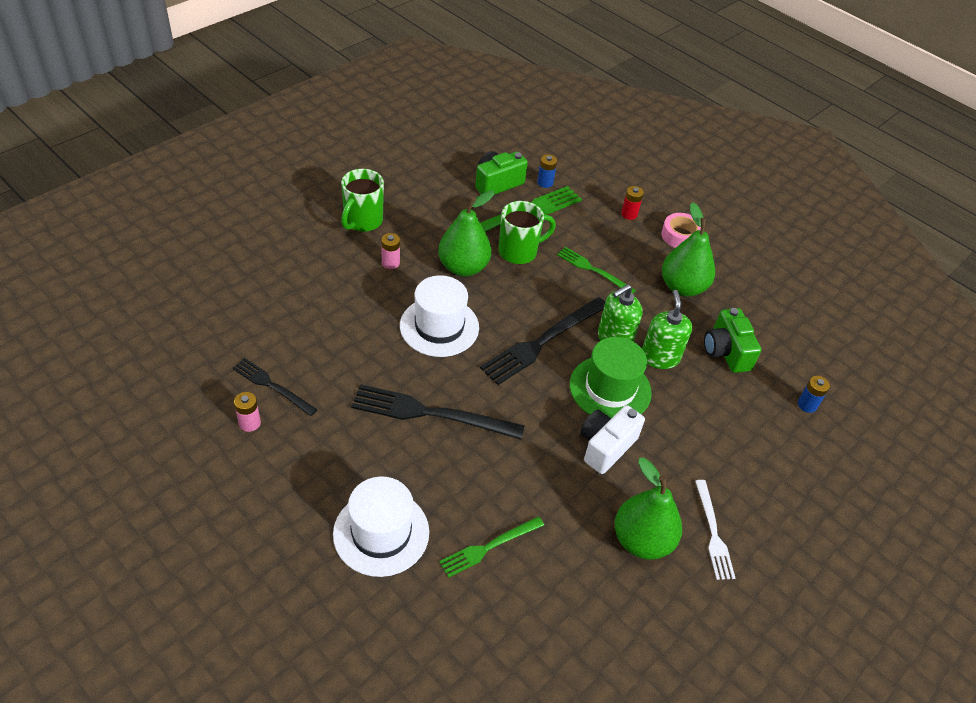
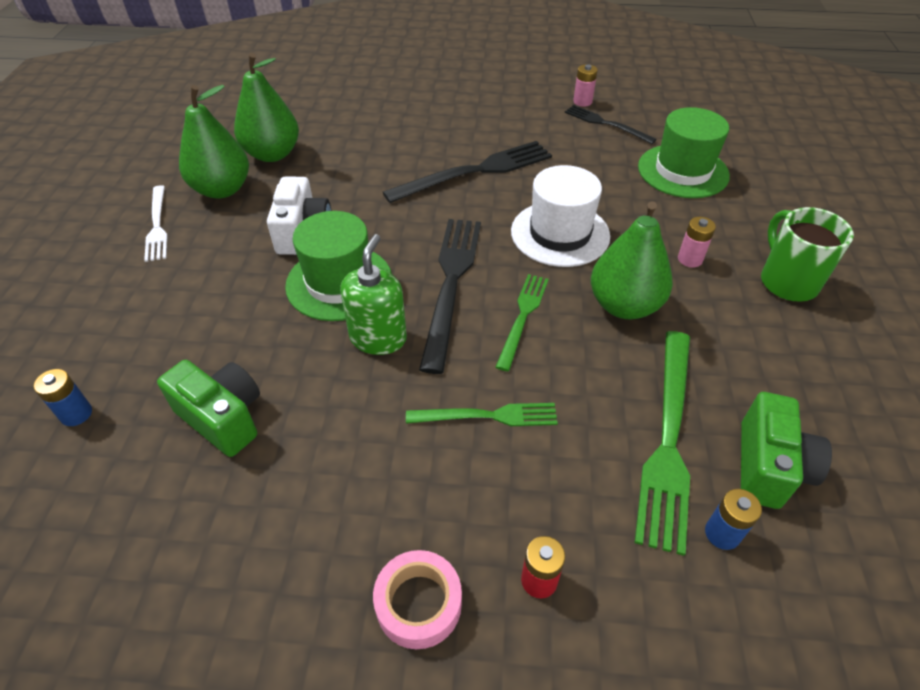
camera: 145 degrees right, 0 degrees up
(272, 386) = (606, 124): black fork -> black fork turned 135 degrees counterclockwise
(294, 310) = (683, 171): none -> green hat
(381, 533) = (420, 102): white hat -> none
(489, 547) = (341, 130): green fork -> green fork (523, 317)
(519, 251) = (599, 372): green mug -> none
(660, 357) = (307, 352): green soap dispenser -> none
(682, 287) = (344, 484): green pear -> green pear (272, 154)
(713, 533) = (157, 225): white fork -> white fork turned 150 degrees counterclockwise

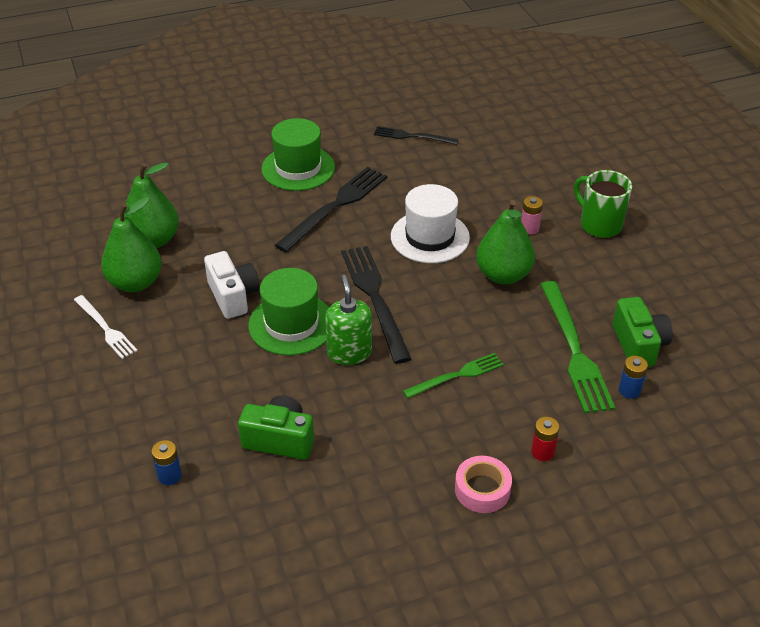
camera: 25 degrees left, 5 degrees down
(523, 317) = (440, 305): green fork -> none
(582, 101) = (382, 121): pink battery -> none
(683, 171) = (491, 161): green hat -> green hat (298, 168)

